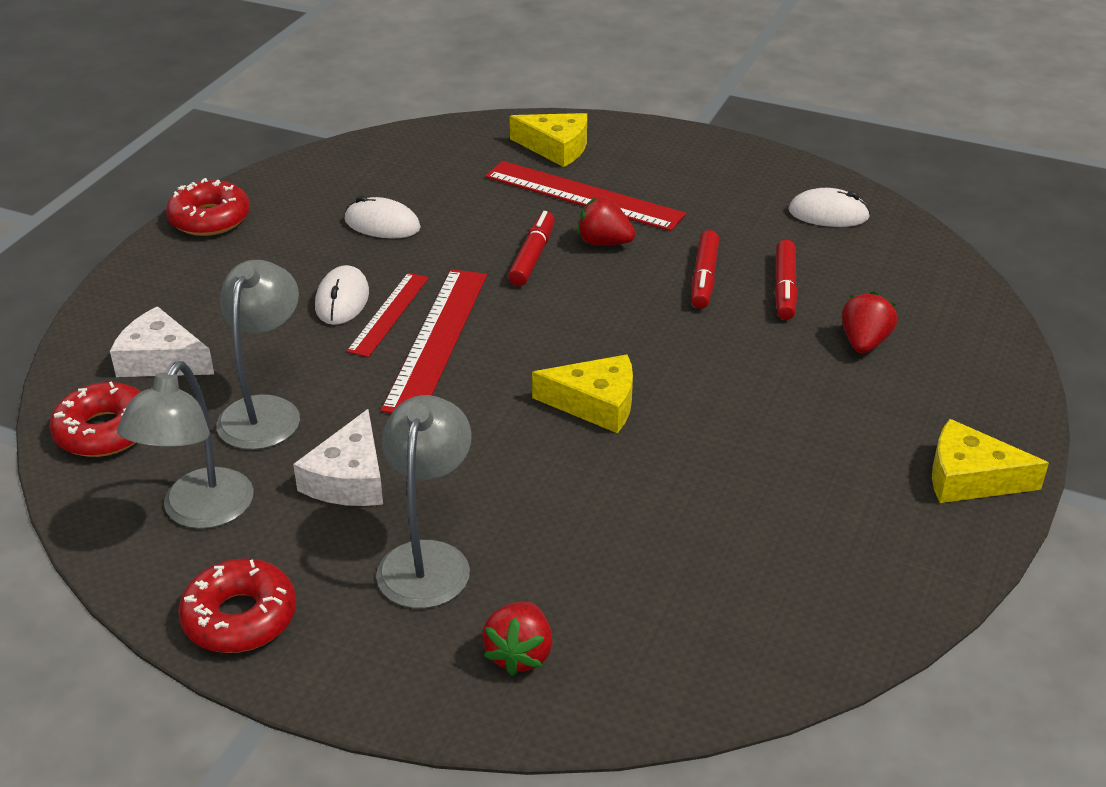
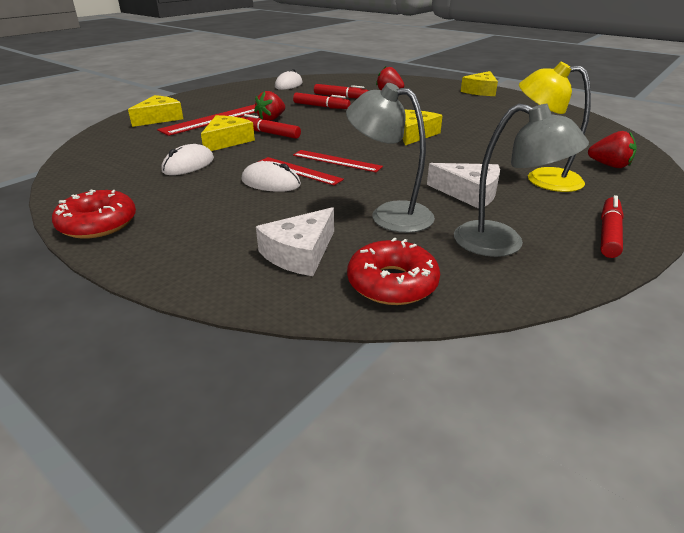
camera: 75 degrees left, 5 degrees down
(240, 617) = (609, 233): red donut -> red marker
(428, 559) = (542, 179): grey lamp -> yellow lamp
(437, 339) = (336, 161): red ruler -> red ruler, size x0.61
(482, 229) = (227, 141): none -> yellow cheese

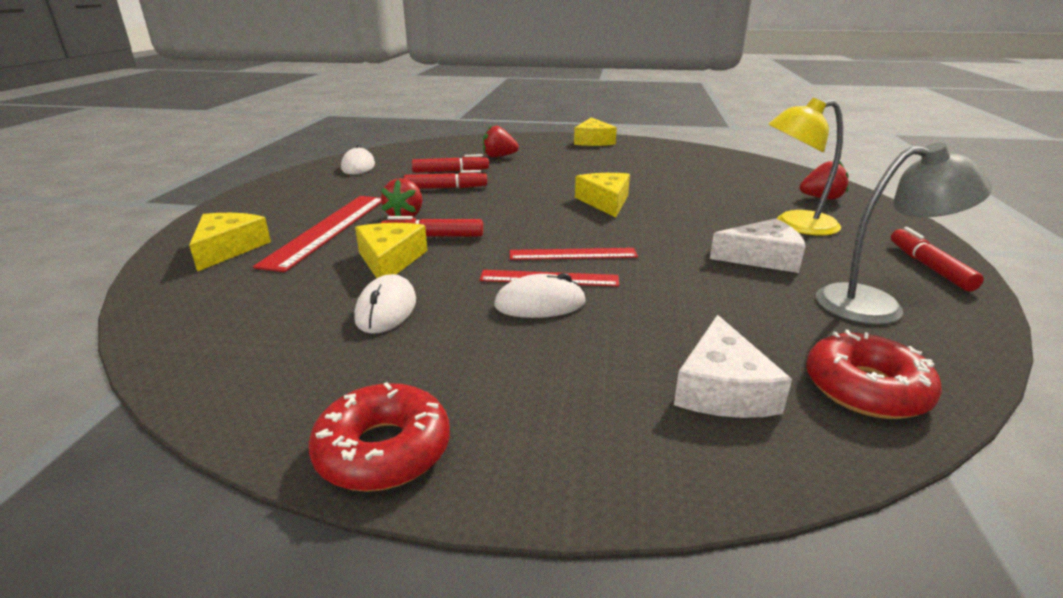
camera: 30 degrees left, 5 degrees down
(389, 214) = (732, 305): grey lamp -> none

